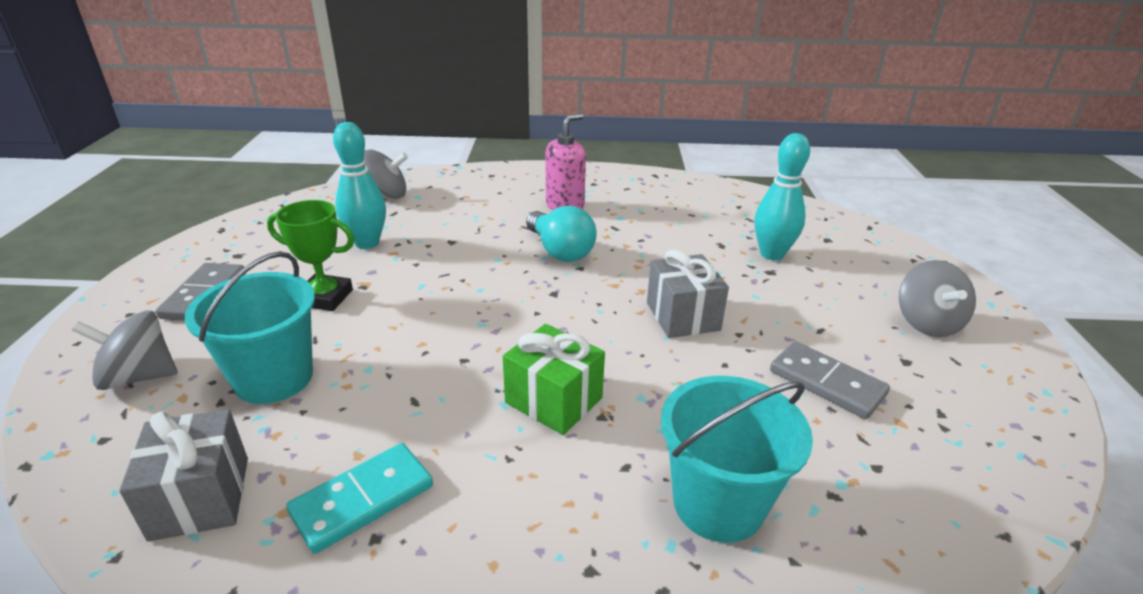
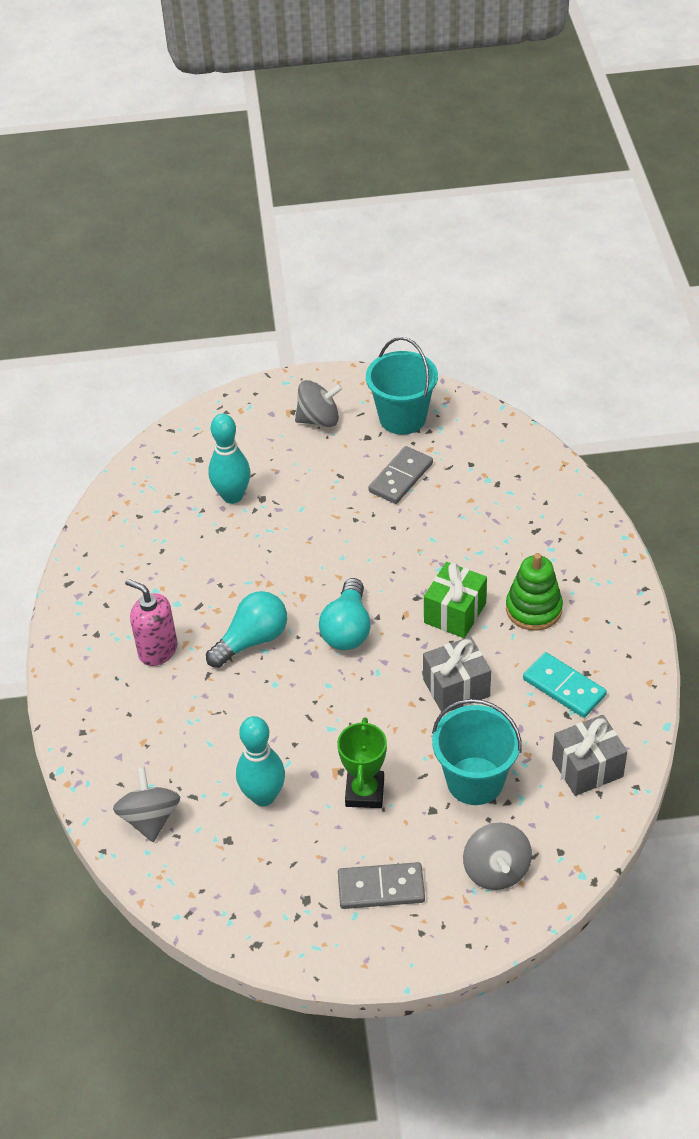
camera: 95 degrees left, 15 degrees up
(536, 491) = (533, 609): none -> green stacking toy
(555, 309) = (347, 629): none -> turquoise light bulb
(682, 316) = (340, 551): grey gift -> grey gift (456, 688)
(718, 504) = (518, 530): turquoise bucket -> turquoise bucket (402, 418)

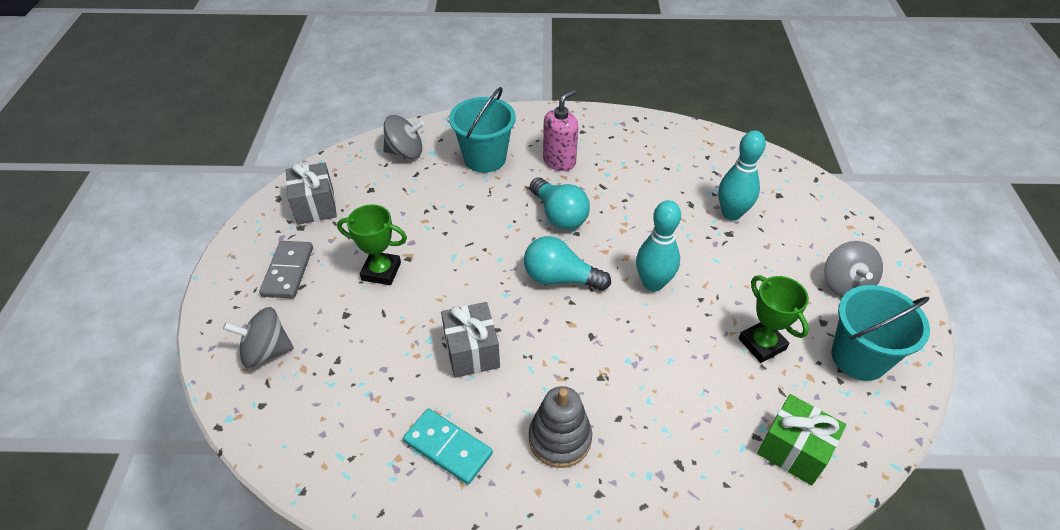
camera: 95 degrees right, 0 degrees up
(263, 796) = (401, 211): turquoise bowling pin -> turquoise bowling pin (653, 283)
(401, 477) = (762, 344): grey domino -> green trophy
(455, 613) = (566, 364): green gift -> green gift (793, 450)
(475, 781) = (363, 350): turquoise bucket -> turquoise bucket (485, 158)
(533, 609) = (560, 439): green stacking toy -> grey stacking toy
(564, 687) = (447, 448): turquoise domino -> turquoise domino turned 75 degrees clockwise
(587, 768) = (342, 448): grey gift -> grey gift (315, 206)

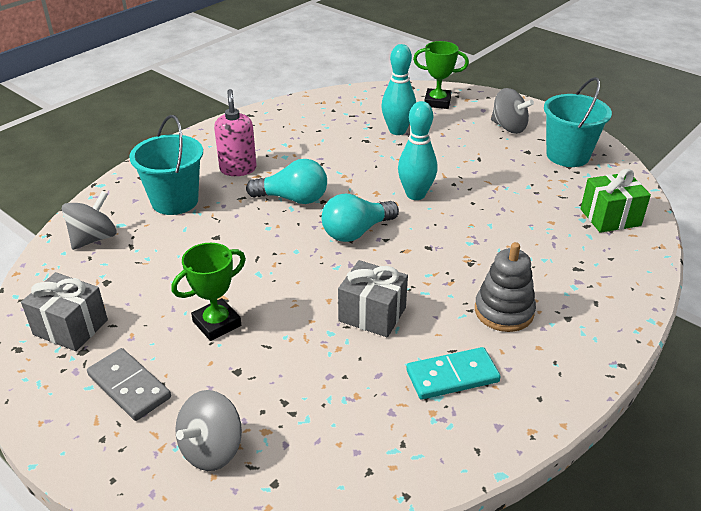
camera: 50 degrees left, 10 degrees down
(762, 344) = (518, 182): green trophy -> green trophy (437, 102)

